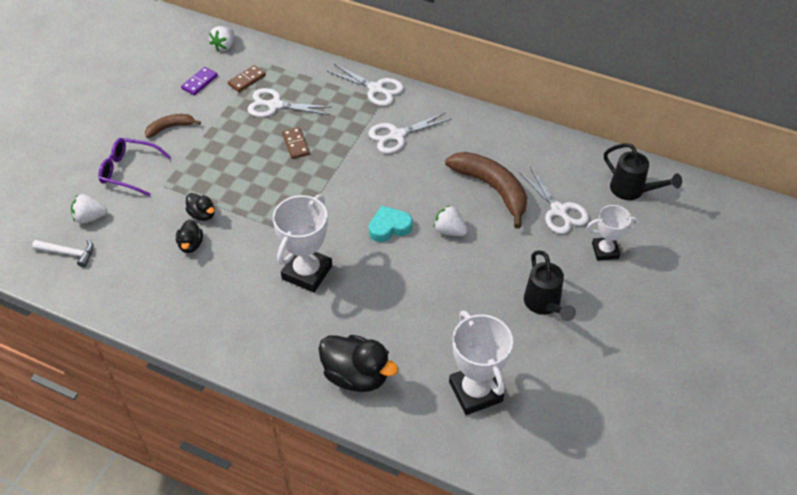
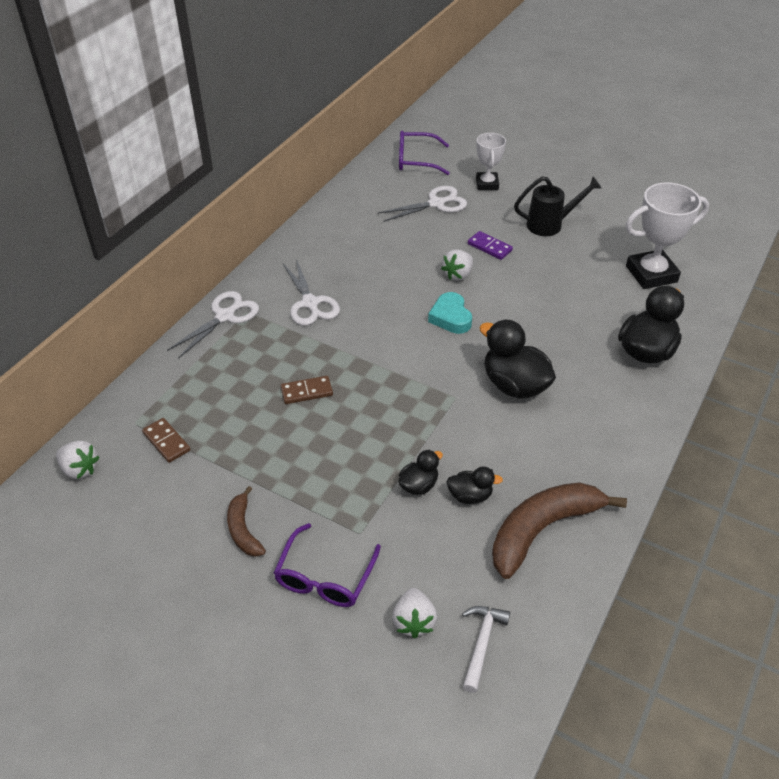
camera: 85 degrees left, 5 degrees down
(199, 82) = (153, 497): purple domino -> purple domino (489, 247)
(275, 105) = (228, 411): white scissors -> none
(307, 272) = (514, 385): white trophy -> black duck
(492, 189) = (402, 241): brown banana -> brown banana (542, 530)
(632, 191) = (415, 160): black watering can -> purple glasses

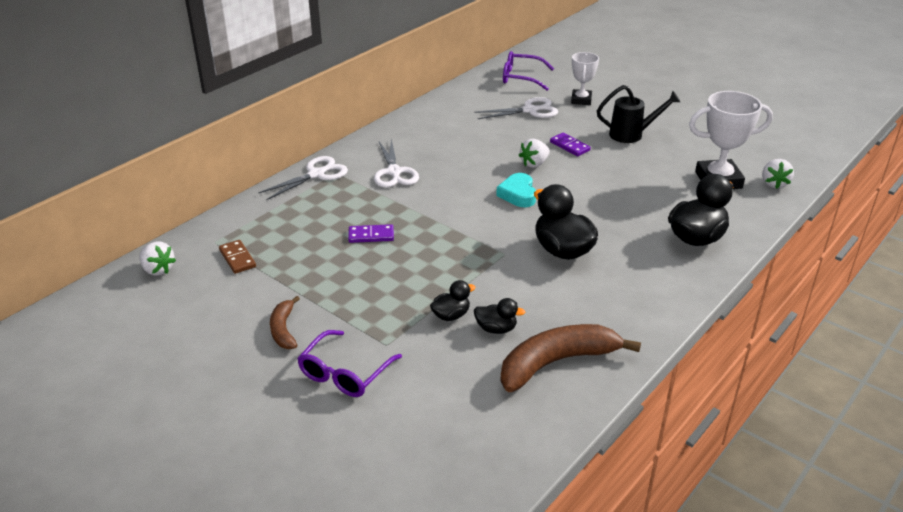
camera: 10 degrees right, 10 degrees down
(306, 391) = (371, 235): brown domino -> purple domino
(413, 621) = (415, 417): white strawberry -> white strawberry (774, 184)
(481, 643) = (473, 442): white hammer -> none

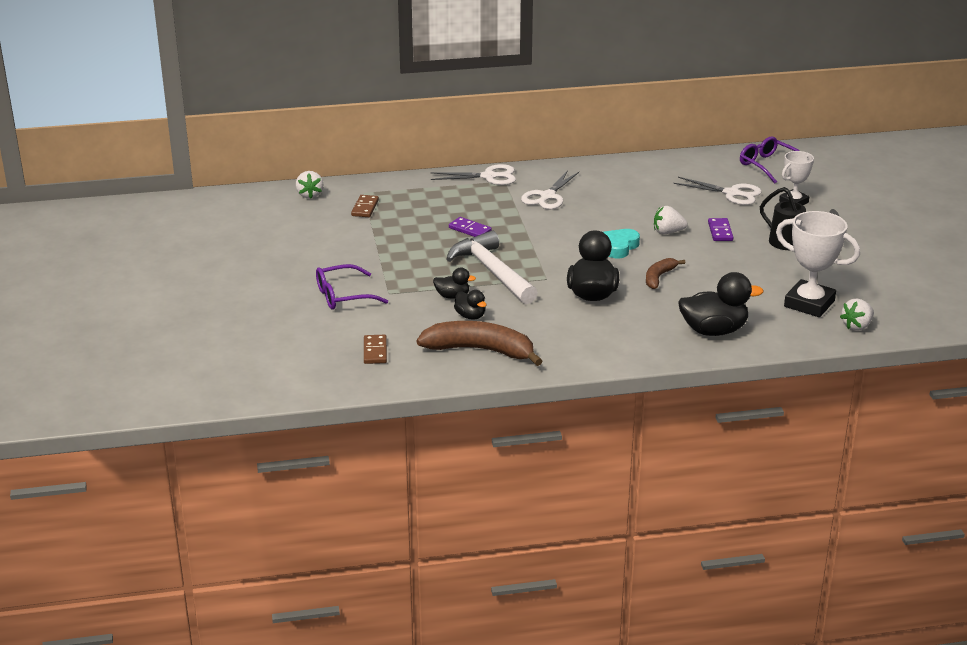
camera: 40 degrees right, 5 degrees down
(283, 330) = (339, 258): brown banana -> brown banana (659, 277)
(449, 270) = (492, 271): none -> white hammer
(464, 423) = (375, 351): none -> brown domino

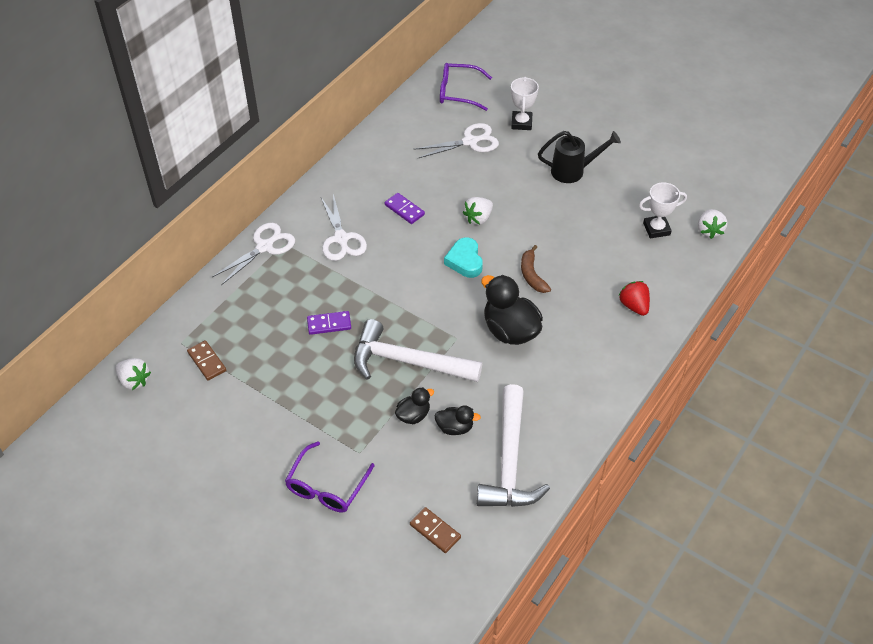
camera: 45 degrees left, 20 degrees up
(480, 350) = (509, 461): brown banana -> white hammer
(713, 331) = (634, 306): black duck -> red strawberry
(720, 231) = (512, 191): purple domino -> purple domino (404, 210)
(809, 304) = (656, 229): white trophy -> white trophy, size x0.61

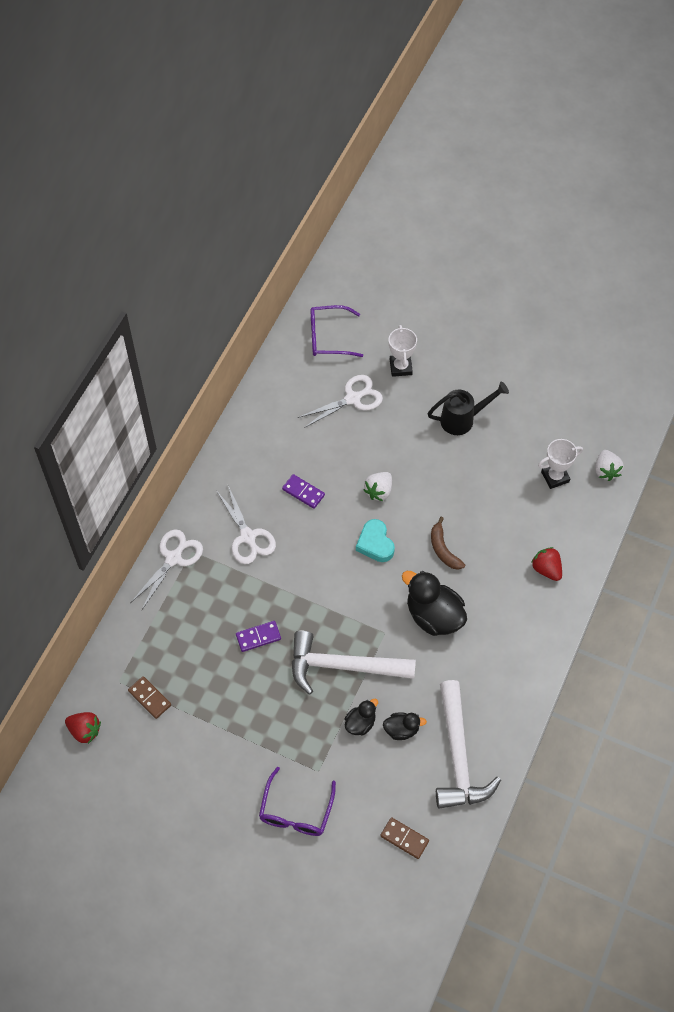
camera: 10 degrees left, 10 degrees up
(134, 381) = (85, 731): white strawberry -> red strawberry

